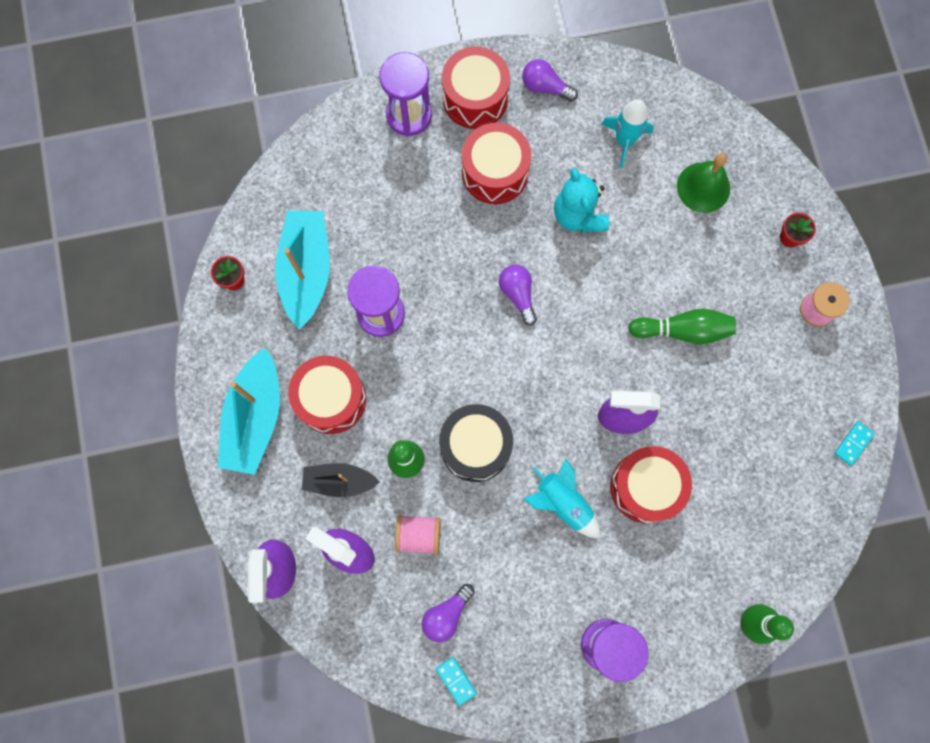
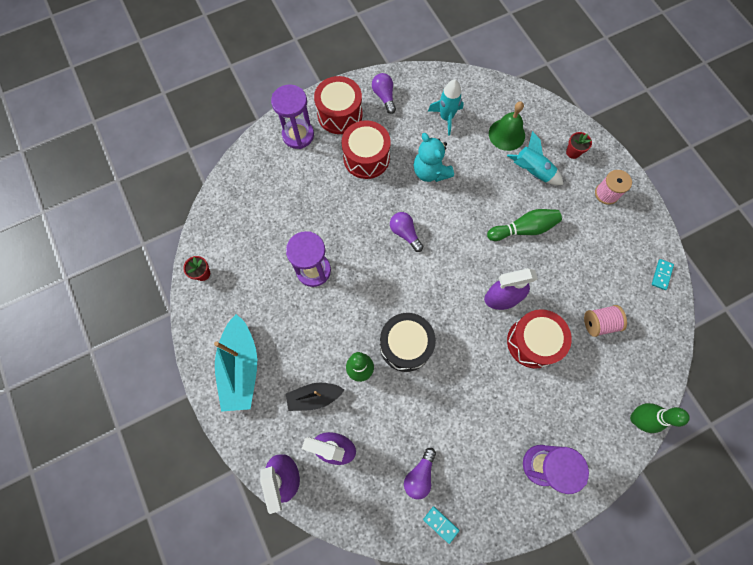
camera: 15 degrees left, 5 degrees down
(306, 271) = (253, 254): turquoise boat -> none
(331, 399) = (293, 339): red drum -> none
(419, 535) = (383, 421): pink spool -> pink spool (599, 323)
(545, 87) = (384, 97): purple light bulb -> purple light bulb turned 60 degrees clockwise
(562, 502) = (478, 369): turquoise rocket -> turquoise rocket (532, 171)

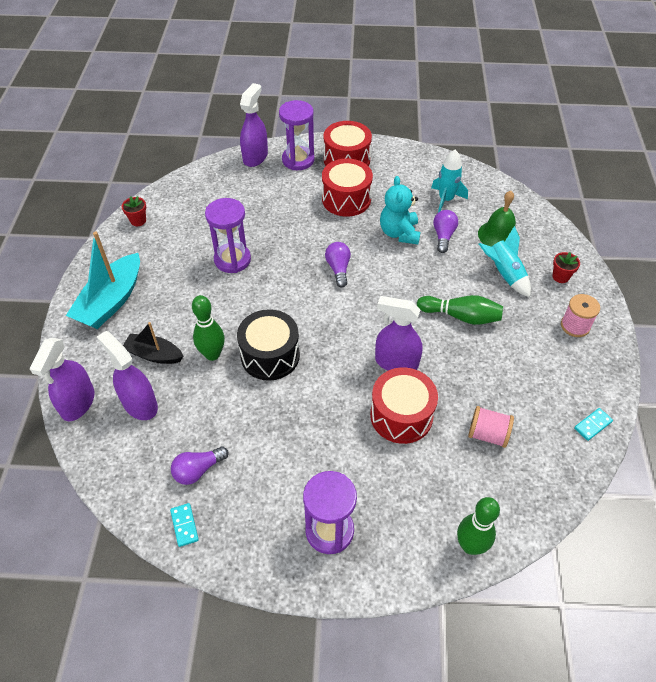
camera: 30 degrees right, 20 degrees down
(258, 150) = (255, 157): none -> purple spray bottle
(384, 97) = (397, 163): purple light bulb -> purple light bulb (443, 236)

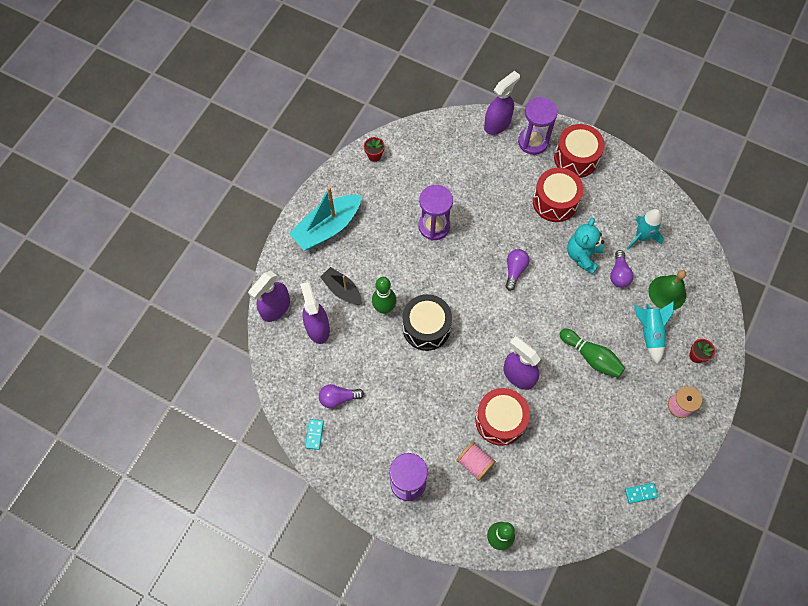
camera: 25 degrees right, 15 degrees up
(443, 236) = (619, 274): purple light bulb -> purple light bulb turned 150 degrees clockwise
(487, 434) = (556, 464): pink spool -> pink spool (475, 463)

